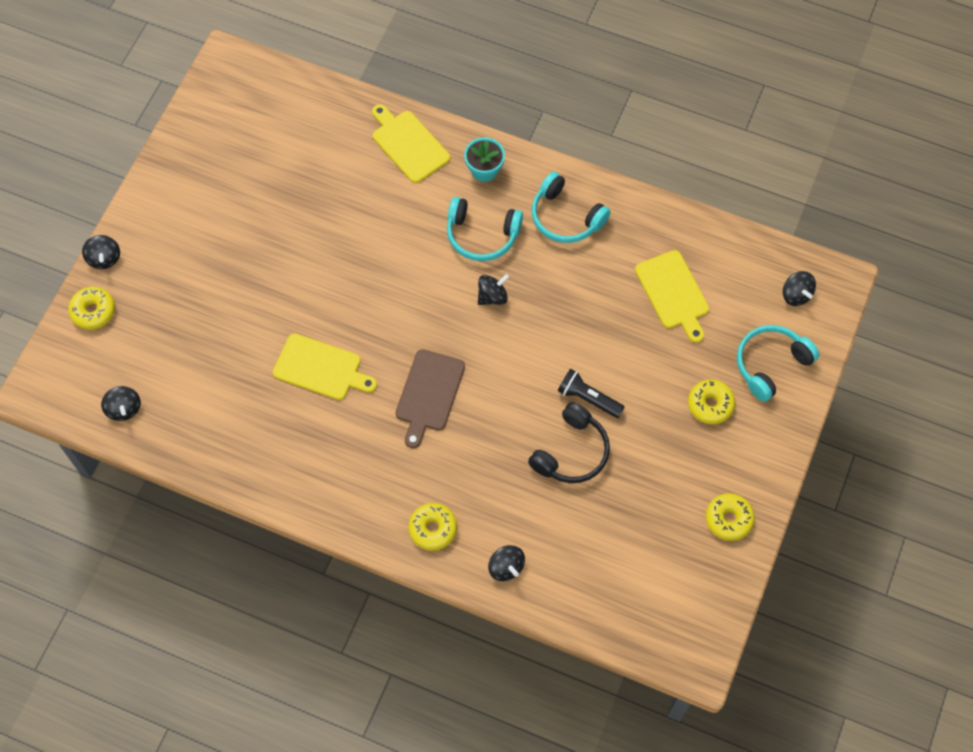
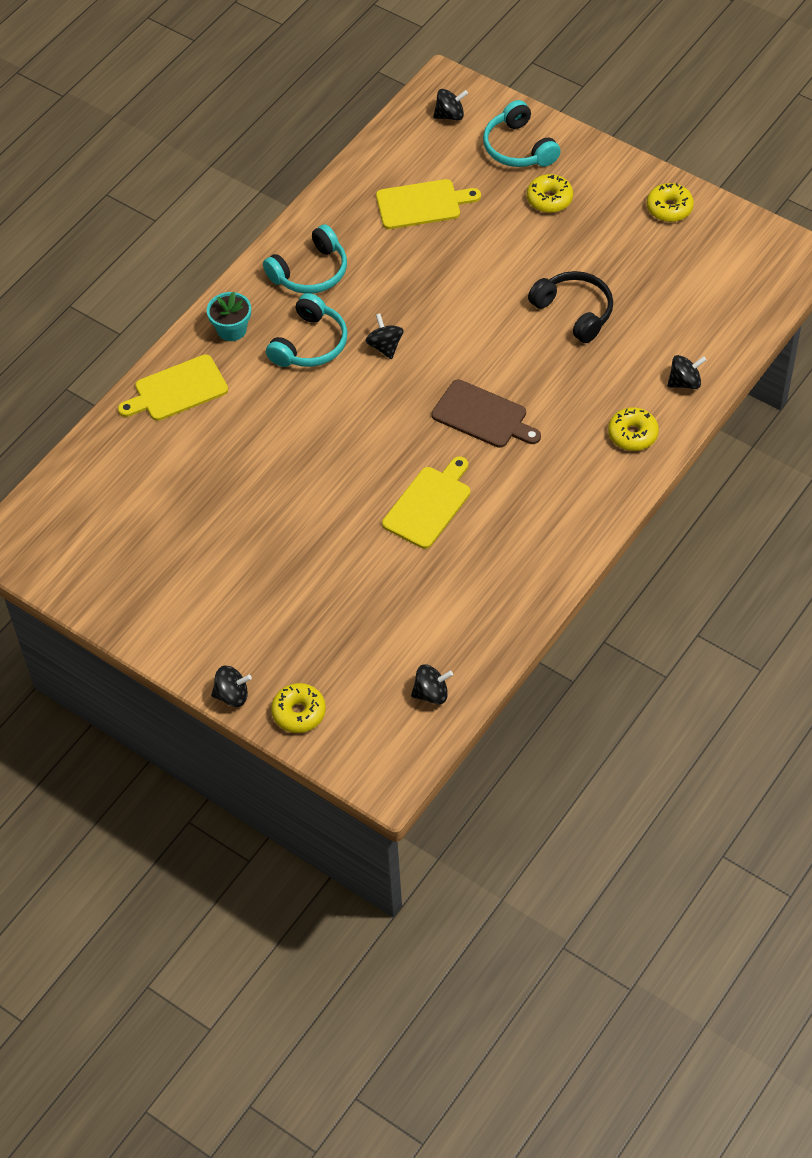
camera: 75 degrees left, 10 degrees down
(588, 398) = (520, 289): black flashlight -> none

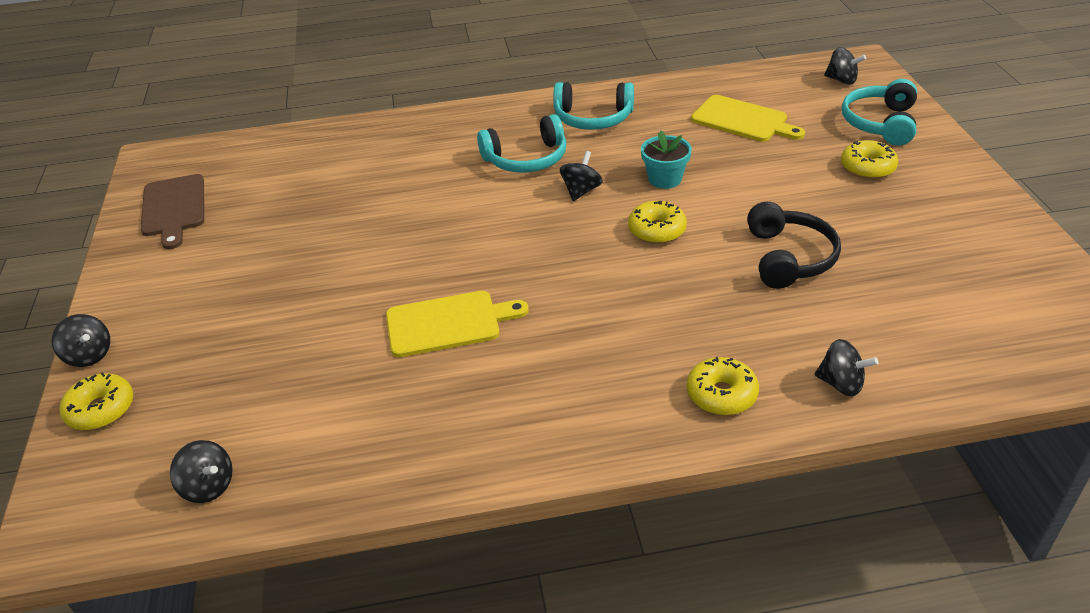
camera: 45 degrees right, 15 degrees down
(177, 390) = (394, 135): yellow cutting board -> none
(232, 329) = (485, 122): turquoise flower pot -> turquoise flower pot (664, 179)
(483, 416) = (592, 286): brown cutting board -> brown cutting board (173, 208)
(669, 208) = (993, 231): yellow donut -> yellow donut (657, 230)

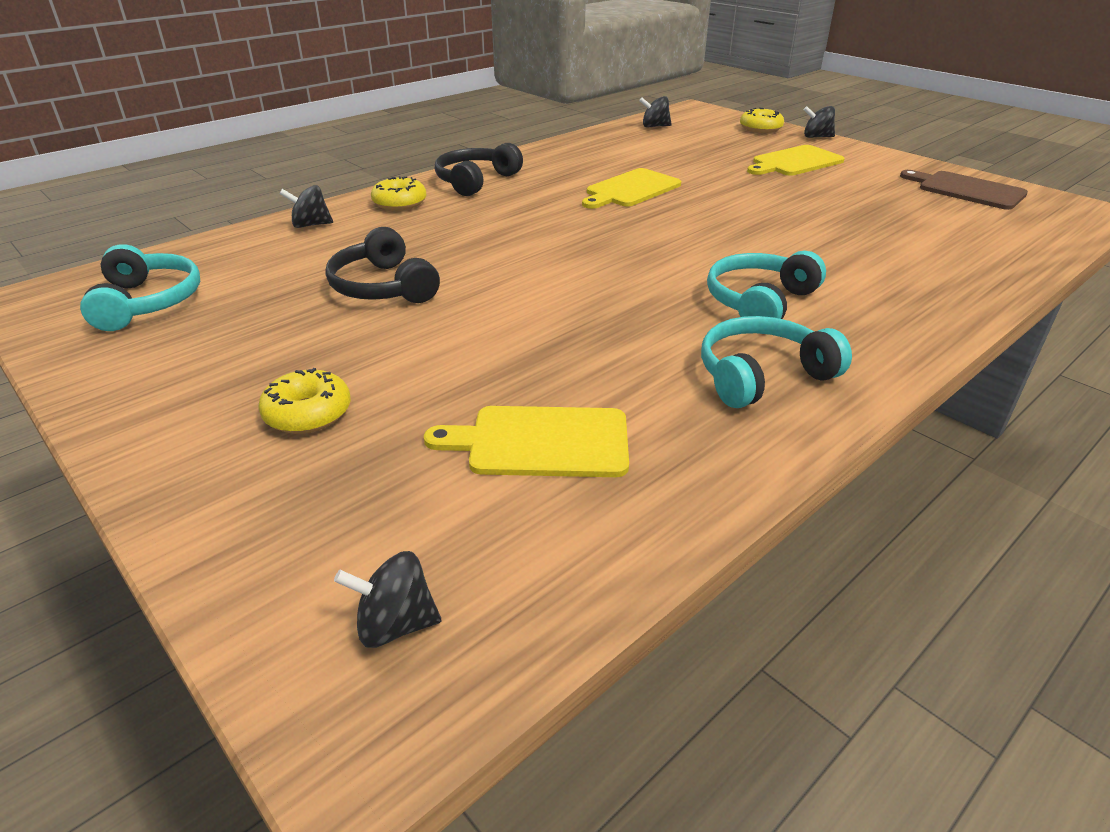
camera: 145 degrees right, 5 degrees down
(215, 309) = (794, 162): none -> yellow cutting board
(581, 191) = (653, 288): black spinning top -> none
(600, 414) = (476, 181): none -> black headphones
(657, 230) = (535, 276): yellow donut -> none
(664, 179) = (575, 324): turquoise flower pot -> none
(880, 123) = (292, 513): turquoise headphones -> turquoise headphones (147, 302)

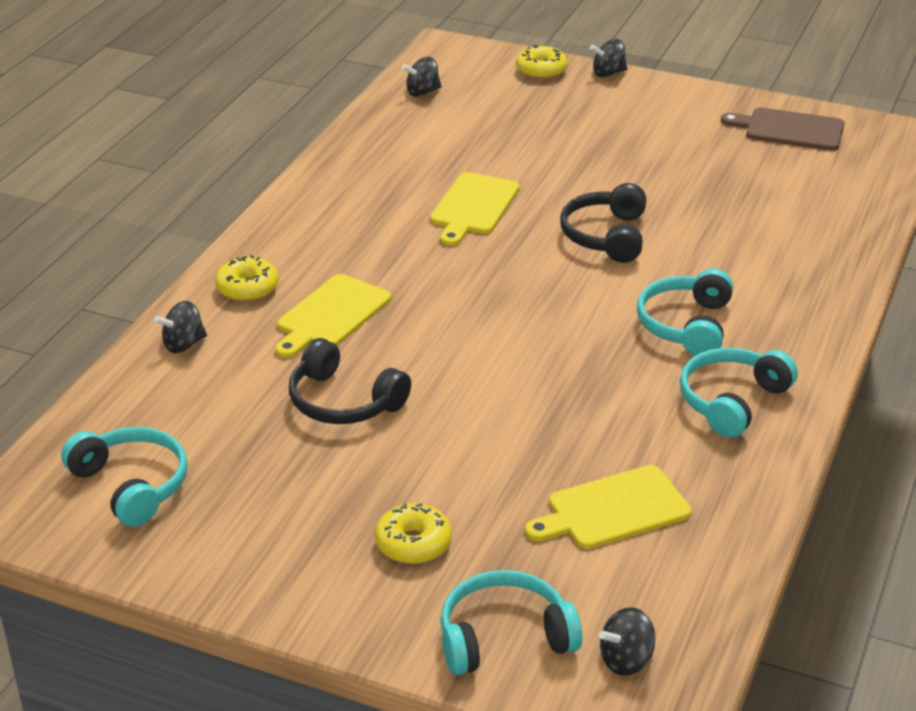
camera: 25 degrees left, 0 degrees up
(288, 540) = (504, 637): none -> turquoise headphones
(476, 181) = (298, 234): black headphones -> black headphones (606, 236)
(794, 162) = (609, 123): yellow cutting board -> yellow cutting board (331, 315)

